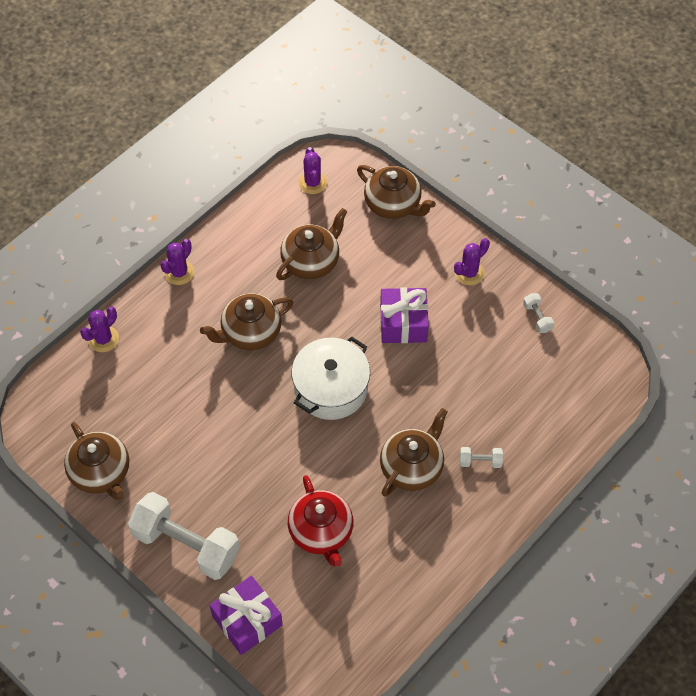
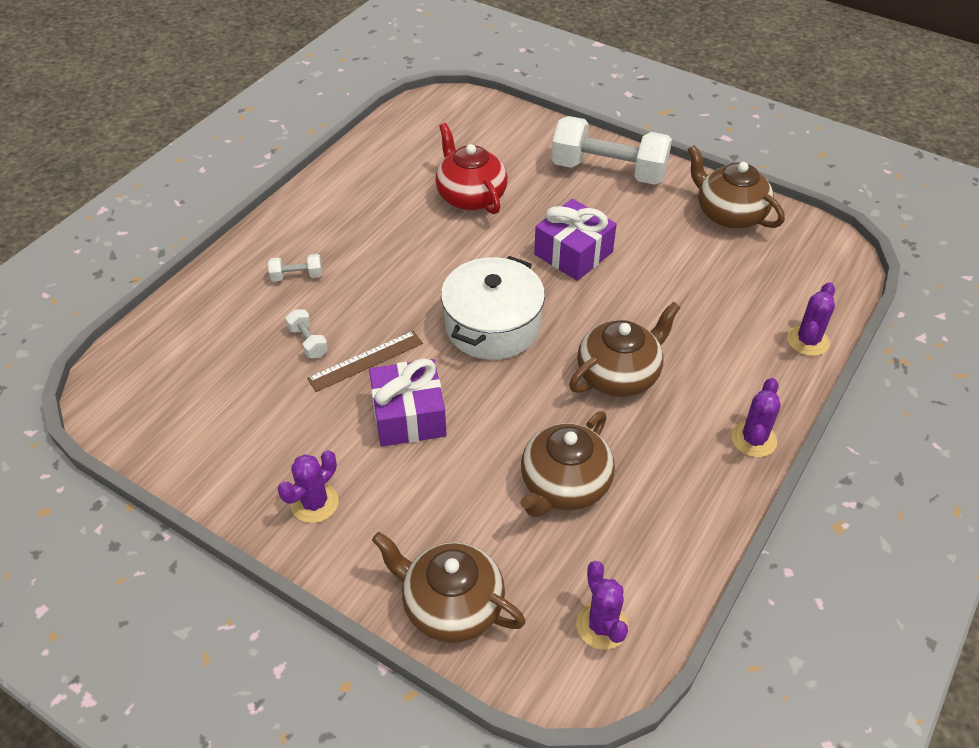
camera: 170 degrees right, 10 degrees down
(247, 621) = (526, 129): purple gift -> purple gift (573, 253)
(412, 467) = (378, 261): brown teapot -> none
(429, 372) = (366, 361): none -> brown ruler
(537, 318) = (211, 451): white dumbbell -> white dumbbell (308, 342)

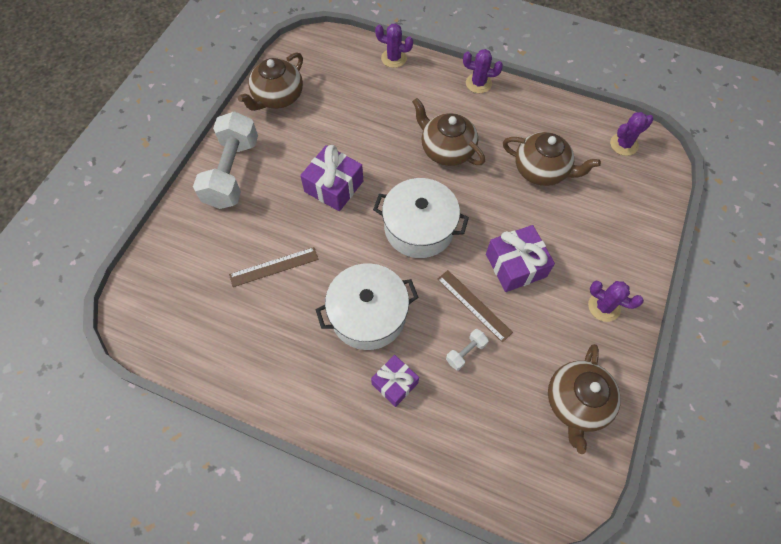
camera: 100 degrees left, 15 degrees up
(297, 276) = (395, 383): white dumbbell -> purple gift
(386, 264) = (368, 314): none -> white pot
(451, 605) = (642, 215): brown teapot -> brown teapot (576, 402)
(470, 196) = (274, 267): red teapot -> brown ruler

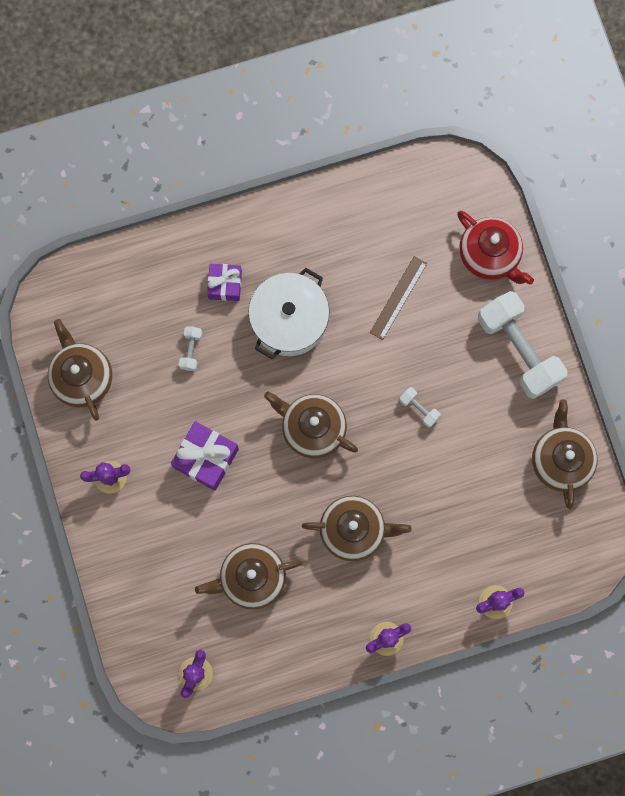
camera: 140 degrees right, 15 degrees up
(182, 245) = (490, 255): none -> red teapot
(334, 186) = (419, 408): purple gift -> white dumbbell
(419, 228) = (312, 428): white pot -> brown teapot
(474, 305) = (213, 394): brown ruler -> none

